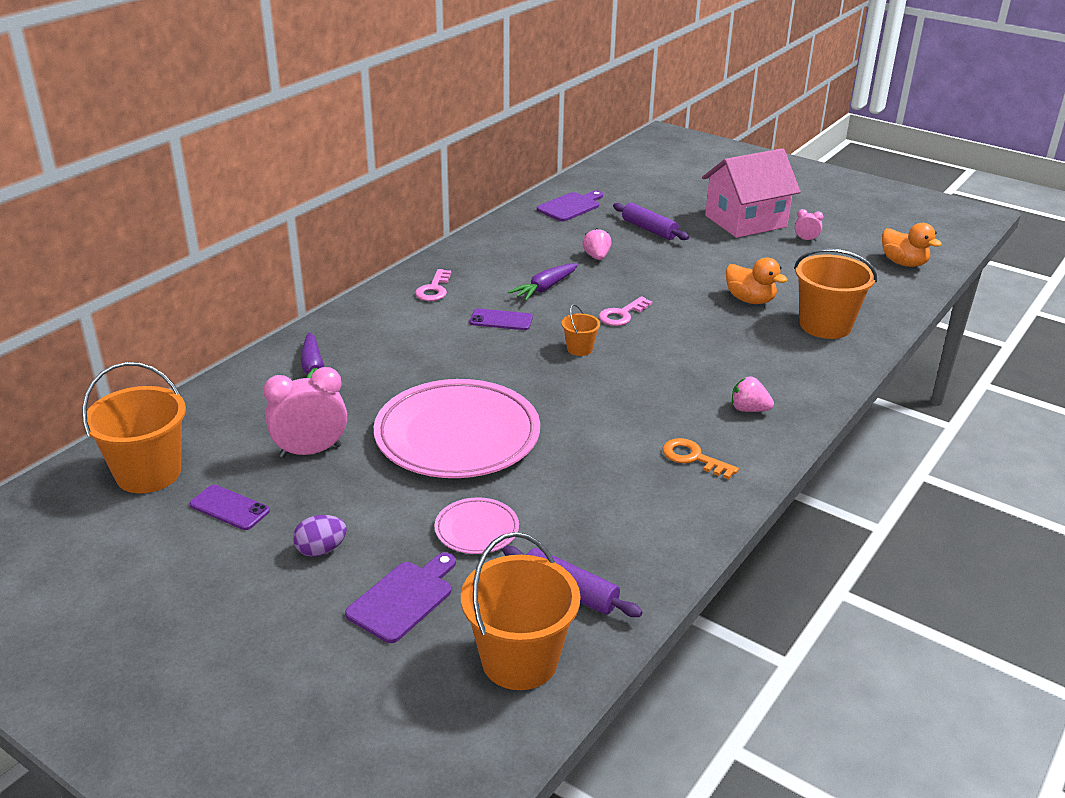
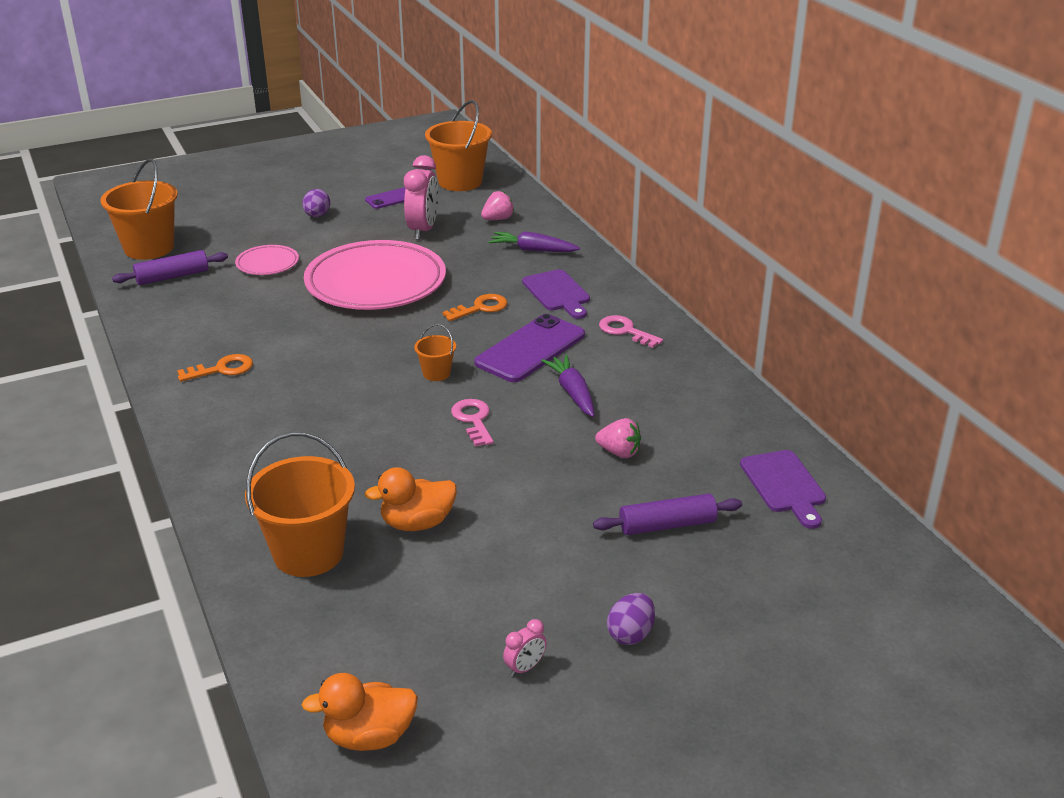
camera: 120 degrees right, 0 degrees up
(404, 599) = (242, 229): purple cutting board -> purple cutting board (557, 293)
(455, 362) = (480, 308): none -> orange key
(501, 320) = (530, 349): purple phone -> purple phone, size x1.78
(745, 221) = (630, 634): pink house -> purple egg
(749, 409) = (241, 425): pink strawberry -> pink strawberry (497, 219)

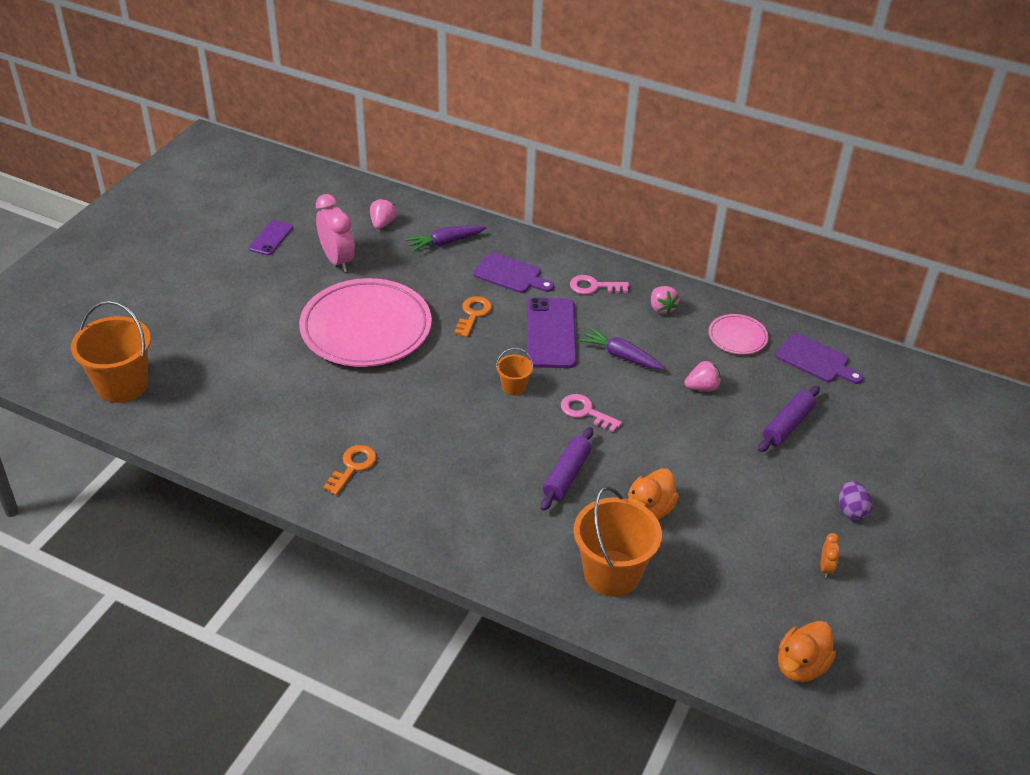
camera: 40 degrees left, 10 degrees up
(172, 277) = (187, 403): purple rolling pin -> purple rolling pin (567, 475)
(267, 264) = (252, 351): pink plate -> pink plate (737, 337)
(317, 216) = (229, 284): purple egg -> none
(460, 182) = (305, 198): orange bucket -> none
(525, 668) = (825, 568): pink clock -> orange clock
(670, 374) = (662, 308): none -> pink strawberry

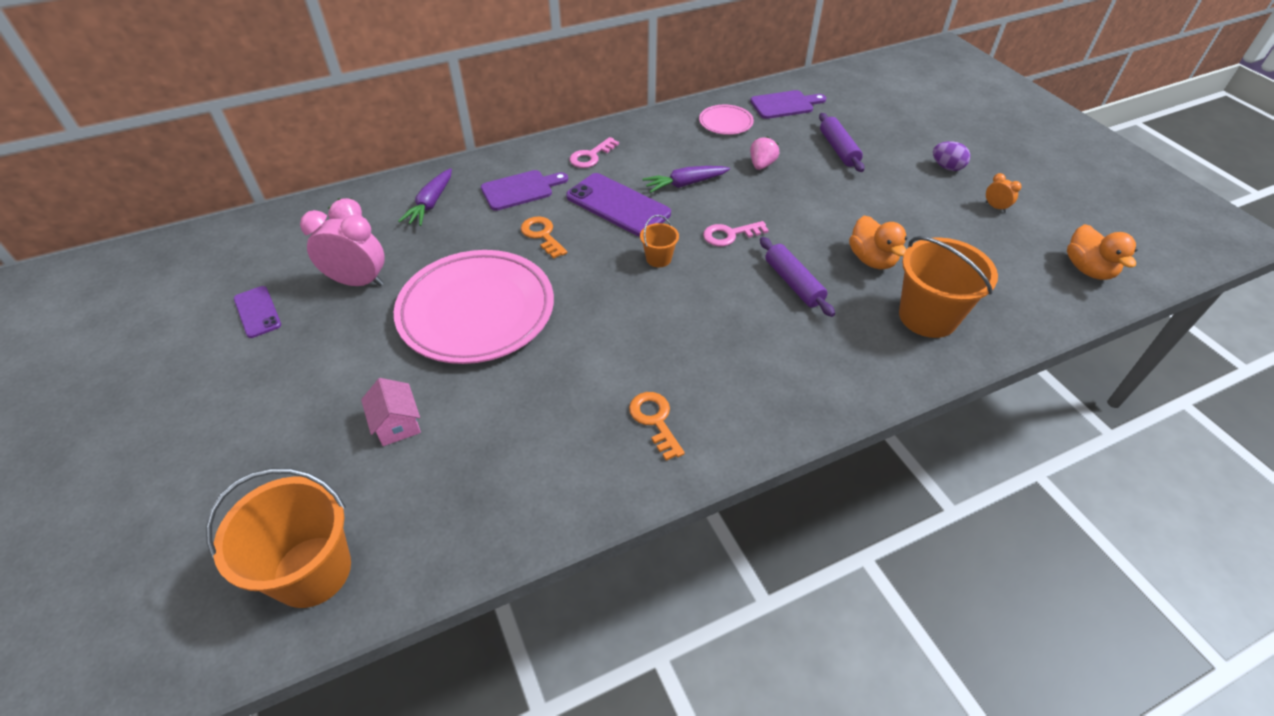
camera: 50 degrees left, 5 degrees up
(243, 353) = (397, 424): none -> pink house
(662, 308) = (656, 138): pink strawberry -> none

